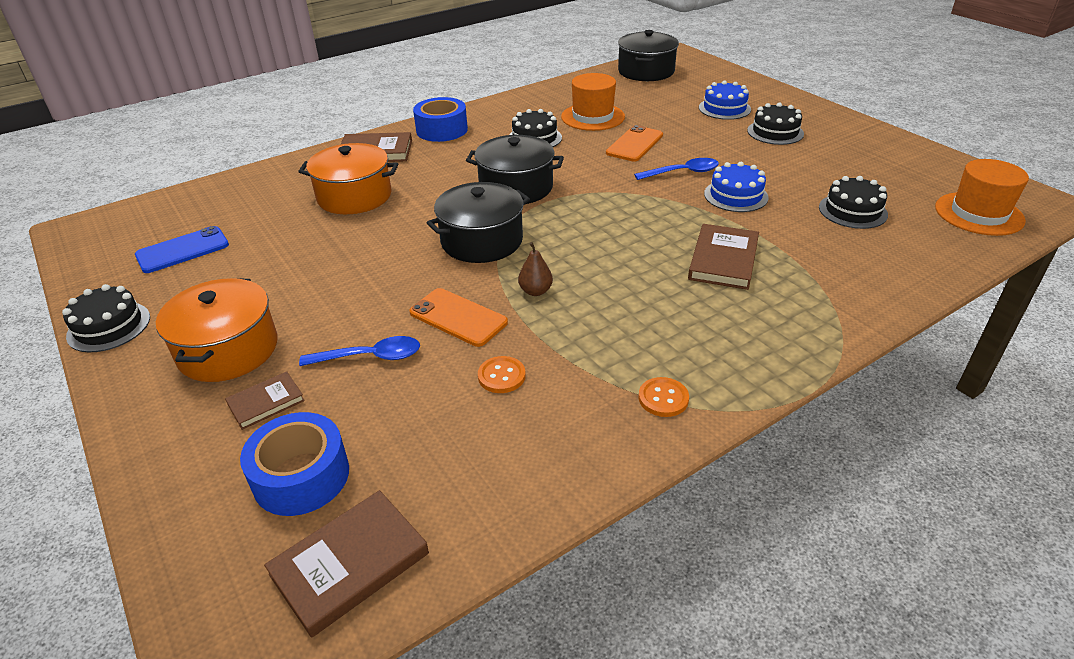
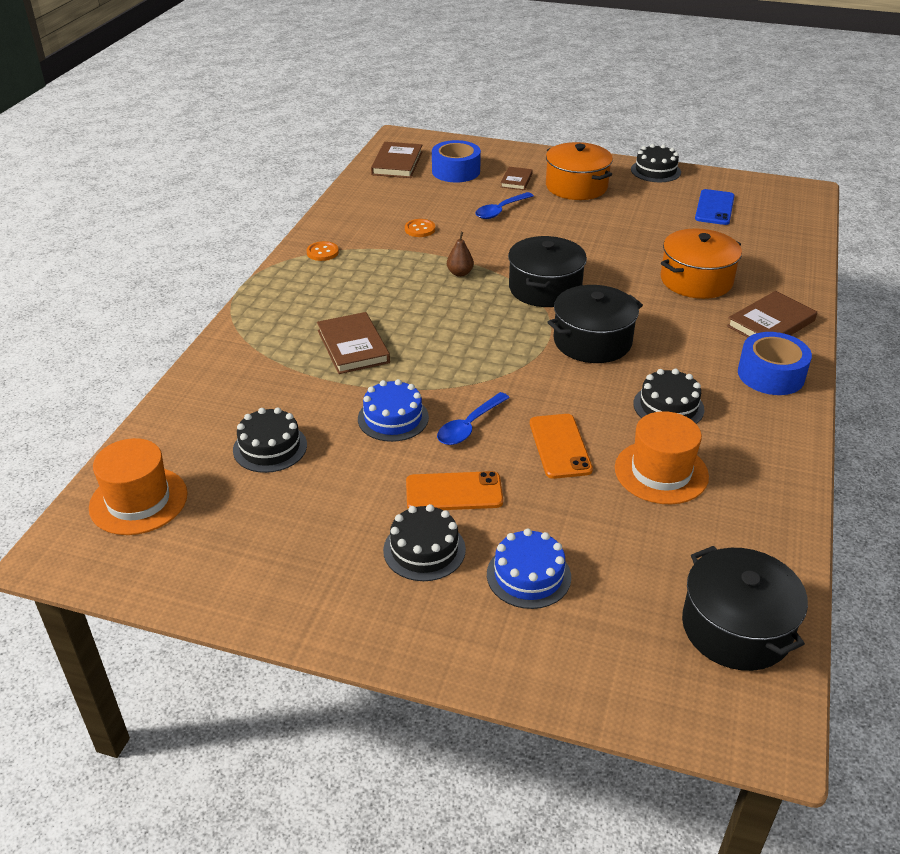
camera: 140 degrees right, 0 degrees up
(458, 317) = (484, 243): orange phone -> orange phone (454, 492)

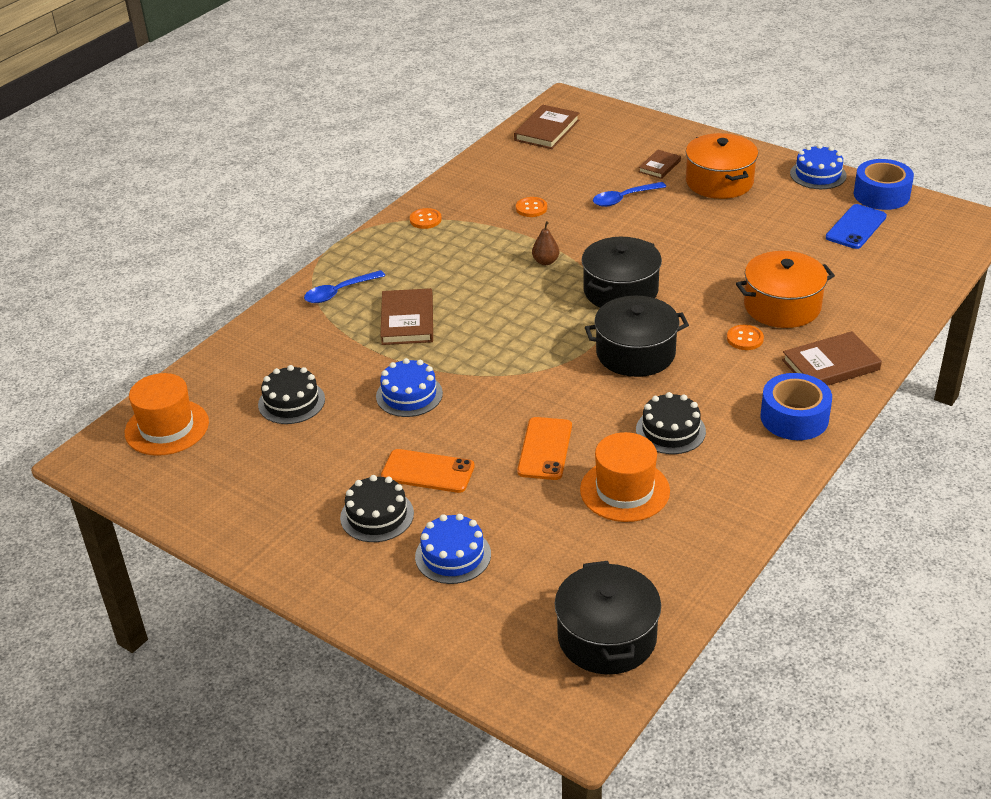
camera: 20 degrees right, 0 degrees up
(456, 171) = (602, 147): blue tape -> blue tape (881, 195)
(469, 426) = (473, 415): blue spoon -> blue spoon (339, 292)
(655, 171) = (818, 174): black cake -> blue cake
(682, 313) = (745, 339): none -> orange button

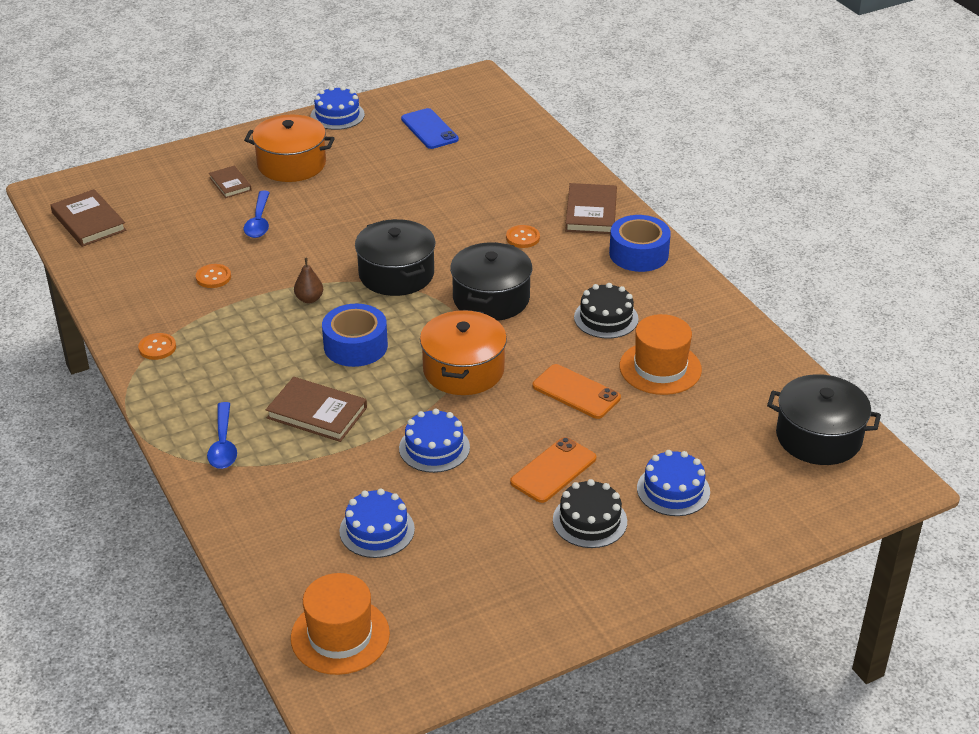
camera: 65 degrees left, 0 degrees up
(291, 402) = (377, 530): black cake -> blue cake
(782, 306) = (498, 204): orange pot -> orange pot (463, 370)
(881, 195) = (399, 100): blue tape -> blue tape (355, 346)

